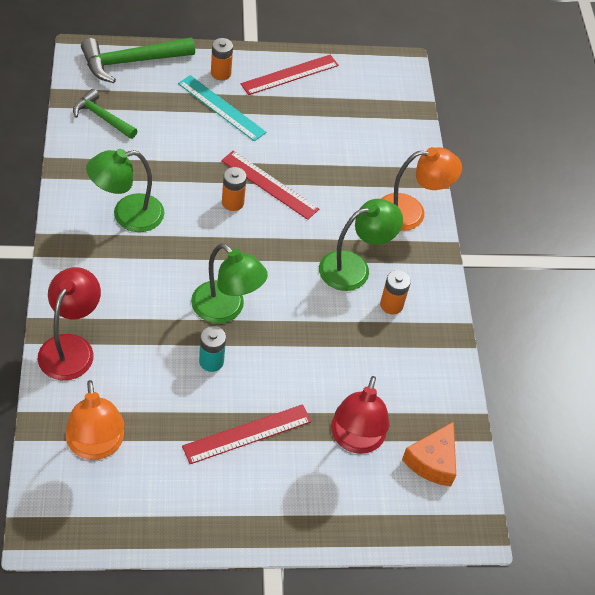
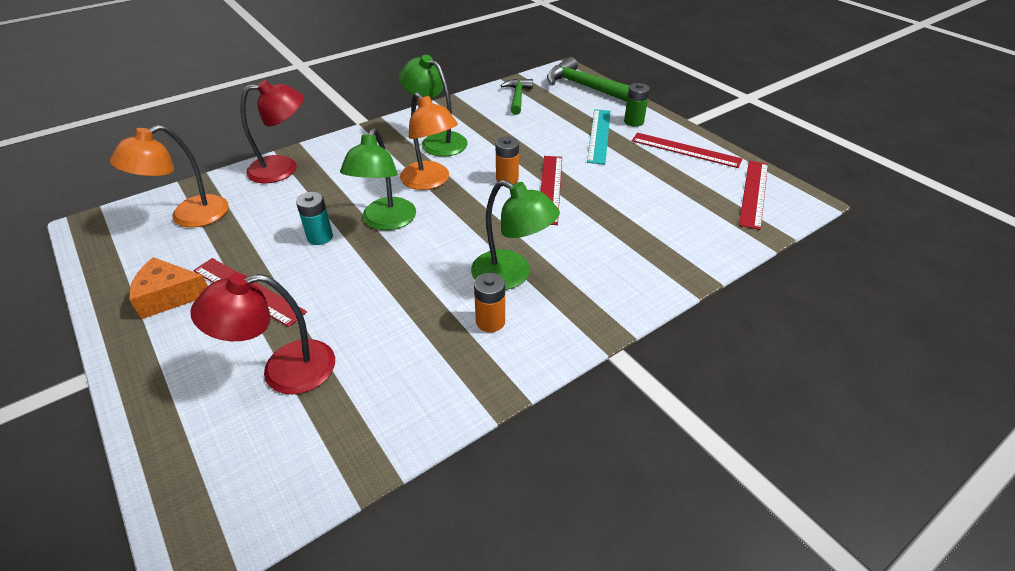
camera: 65 degrees right, 10 degrees down
(220, 73) = (633, 121): orange battery -> green battery
(373, 81) = (754, 193): none -> red ruler
(411, 212) = (629, 284): orange lamp -> orange lamp (430, 181)
(432, 461) = (290, 454): orange cheese -> orange cheese (169, 296)

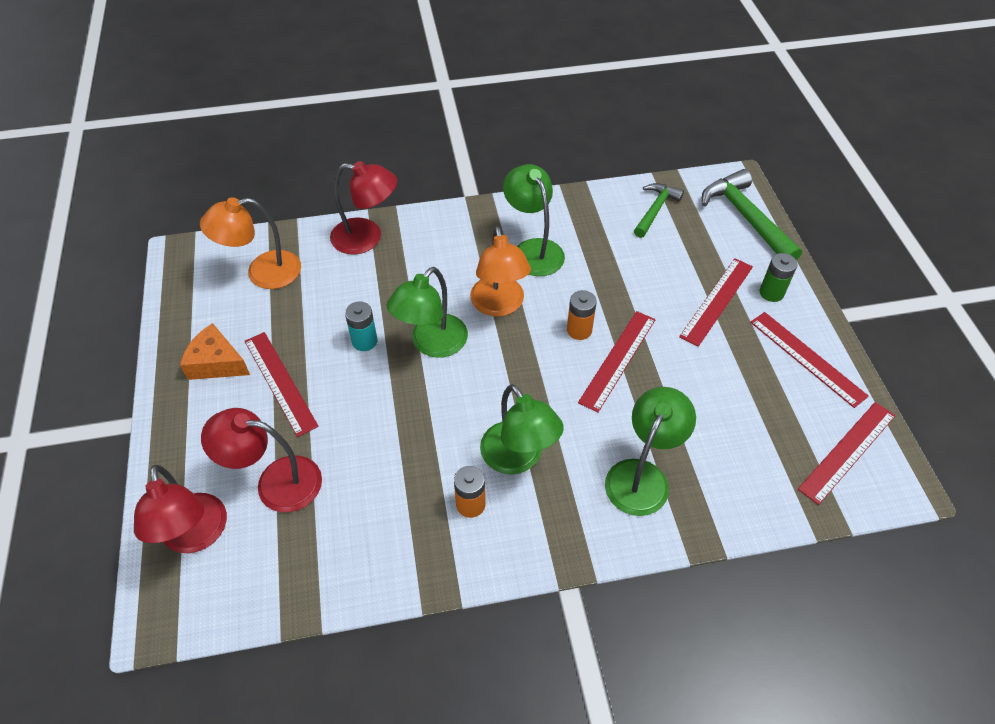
camera: 25 degrees right, 10 degrees up
(211, 450) = (195, 536): none -> red lamp
(599, 135) = (716, 301): turquoise ruler -> red ruler
(621, 254) = (642, 476): none -> green lamp

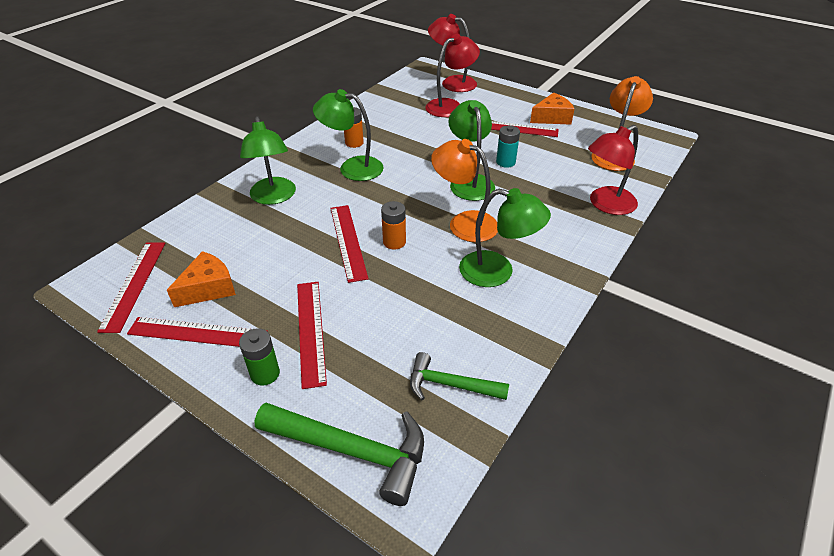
camera: 135 degrees right, 10 degrees down
(655, 210) = (450, 385): green hammer -> green hammer turned 120 degrees clockwise
(777, 397) = (208, 288): none -> orange cheese

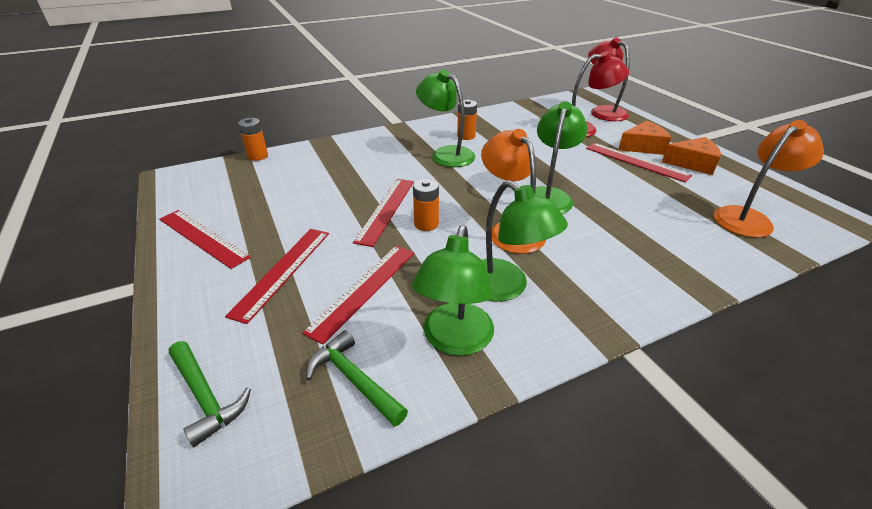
camera: 30 degrees right, 5 degrees down
(134, 284) = (201, 187): red ruler -> red ruler (363, 289)
(159, 230) = (258, 156): none -> orange battery
(208, 288) = (245, 207): orange cheese -> orange cheese (643, 147)
(265, 374) = (213, 291): green battery -> none
(274, 197) = (360, 158): green lamp -> green lamp (455, 340)
(352, 450) = (205, 396): green hammer -> green hammer, size x0.63
(505, 162) = (603, 189): turquoise battery -> none
(605, 205) = (696, 265): red lamp -> none

